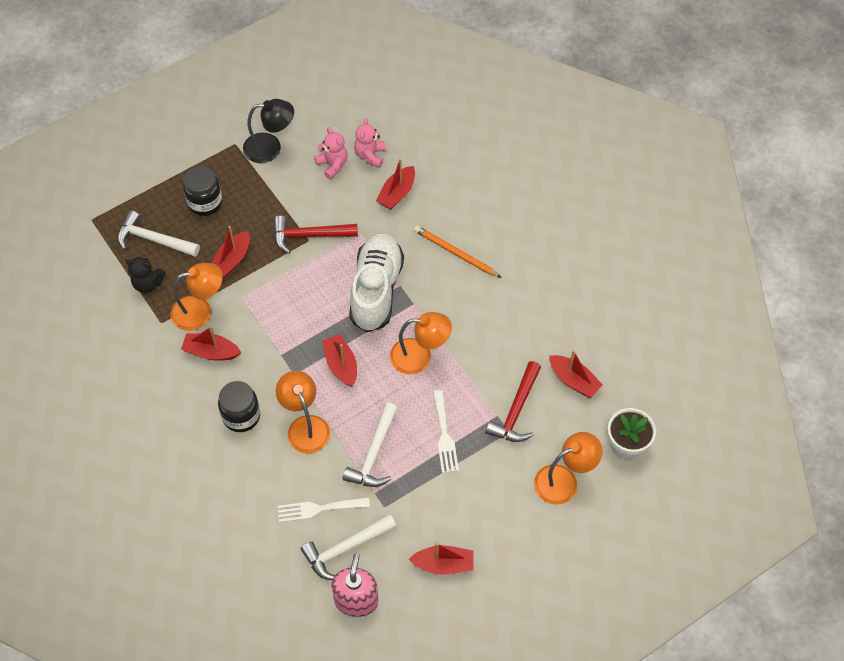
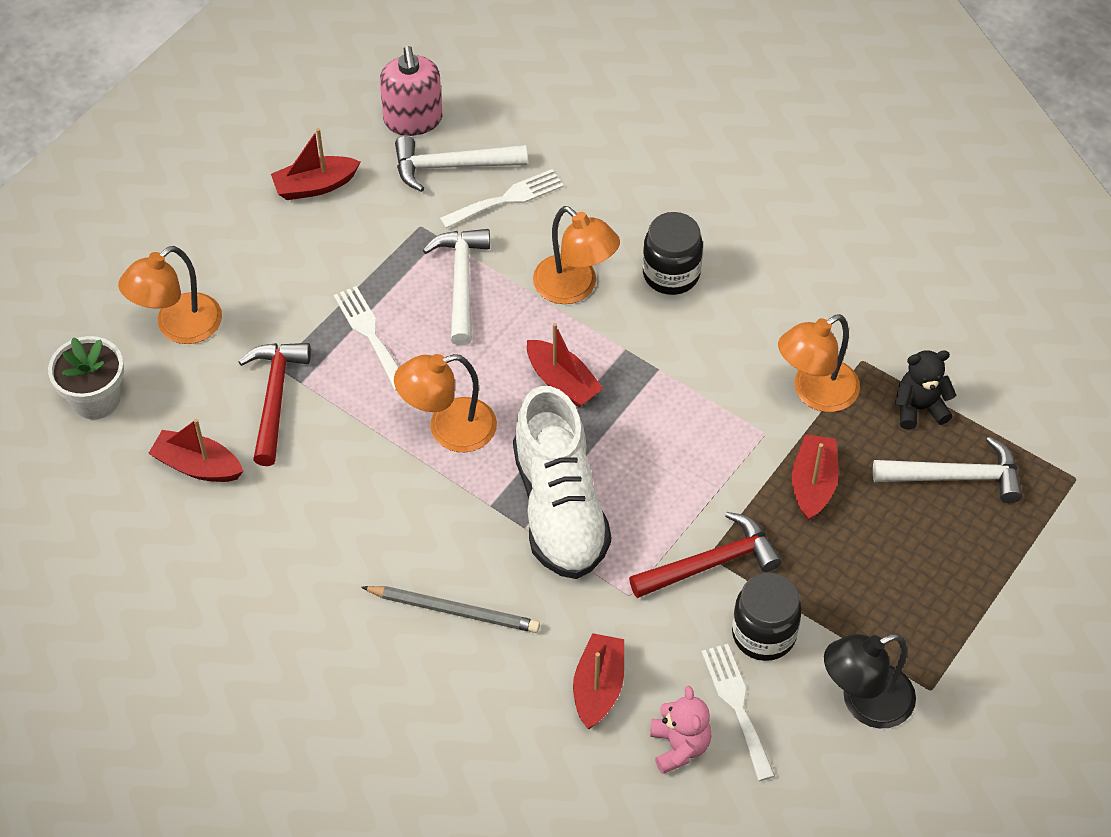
camera: 160 degrees right, 5 degrees down
(205, 202) = (914, 564): black jar -> black jar (763, 634)
(211, 352) = (763, 342): red boat -> none
(333, 165) = (737, 705): pink teddy bear -> white fork
(345, 549) = (451, 166): white hammer -> white hammer turned 135 degrees counterclockwise
(455, 253) = (454, 610): orange pencil -> grey pencil

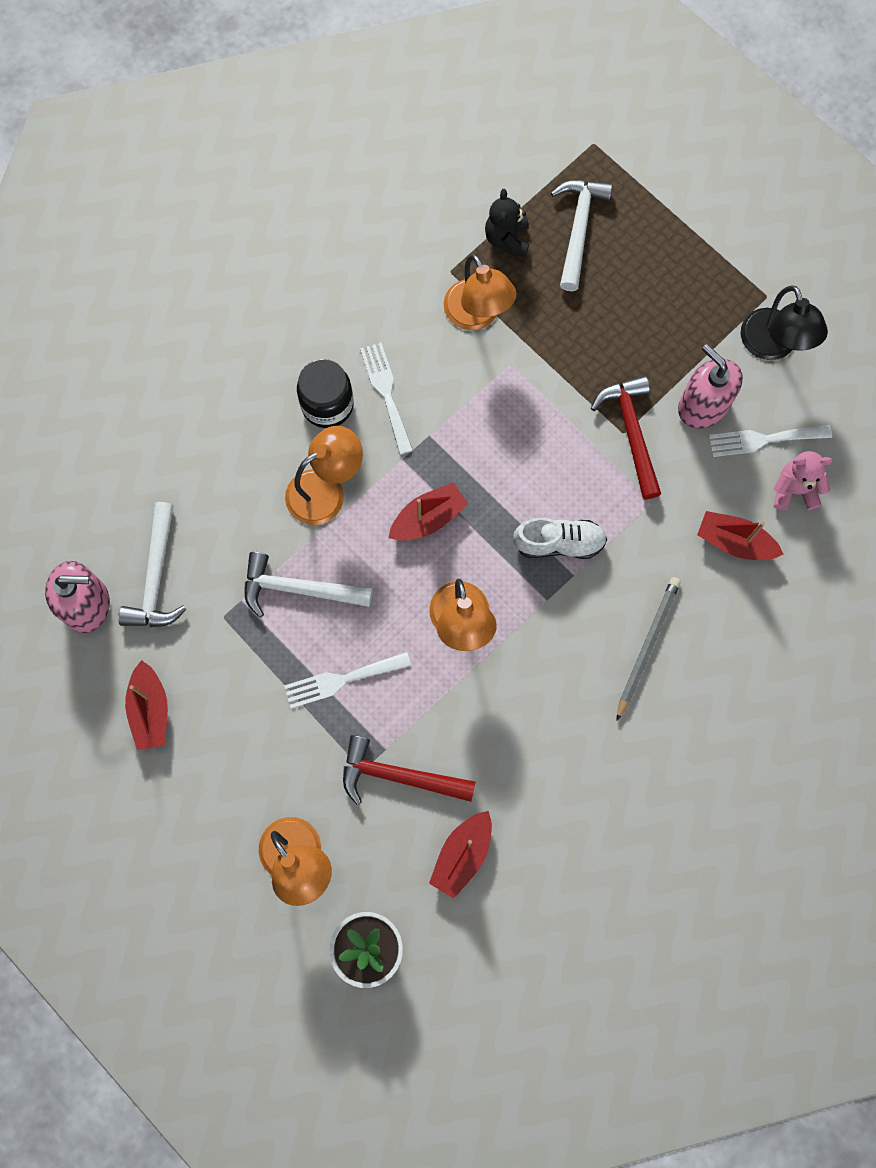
camera: 80 degrees left, 20 degrees up
(507, 199) = (208, 532): white fork -> white fork (386, 393)
(559, 508) = (559, 543): white shoe -> white shoe, size x0.57
(763, 634) = (702, 406): black jar -> pink soap dispenser
(813, 484) = (567, 338): red boat -> none

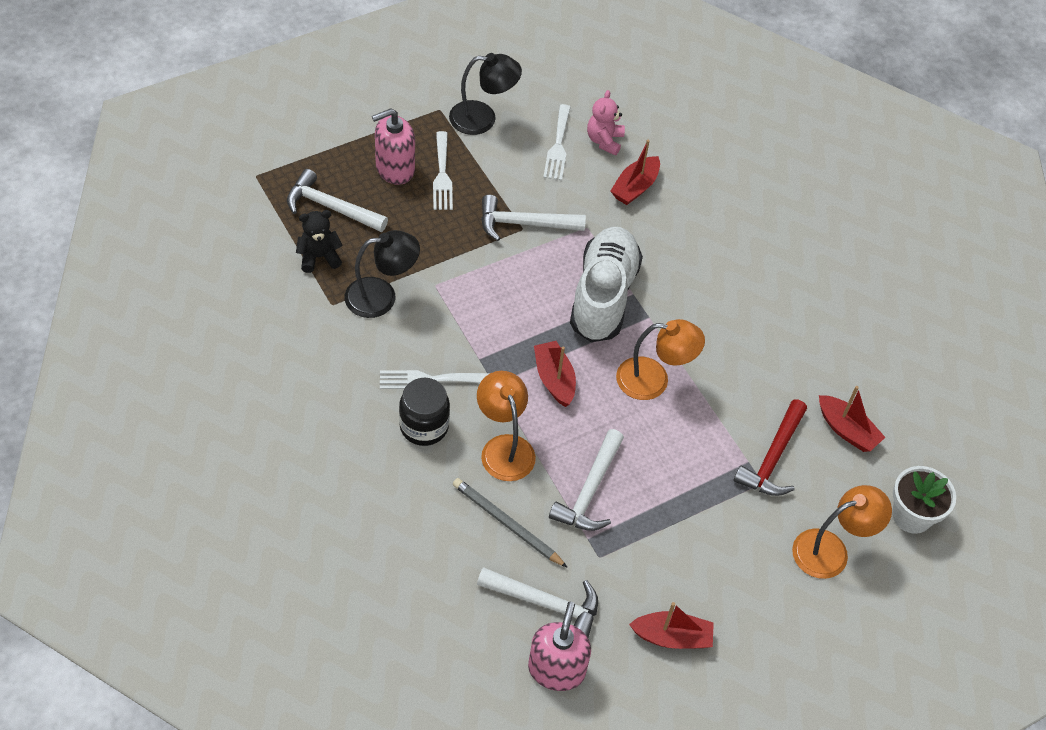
camera: 80 degrees left, 20 degrees down
(342, 680) = (680, 478): white fork -> white fork (442, 175)
(477, 315) = (381, 296): orange lamp -> black lamp
(507, 239) = (319, 257): black teddy bear -> black teddy bear turned 150 degrees clockwise
(559, 543) = (603, 296): white shoe -> white shoe, size x1.76
(631, 432) = (524, 224): red hammer -> white hammer
(647, 646) = (704, 264): grey pencil -> grey pencil (507, 524)
(702, 406) = (517, 174): pink soap dispenser -> pink soap dispenser (395, 168)

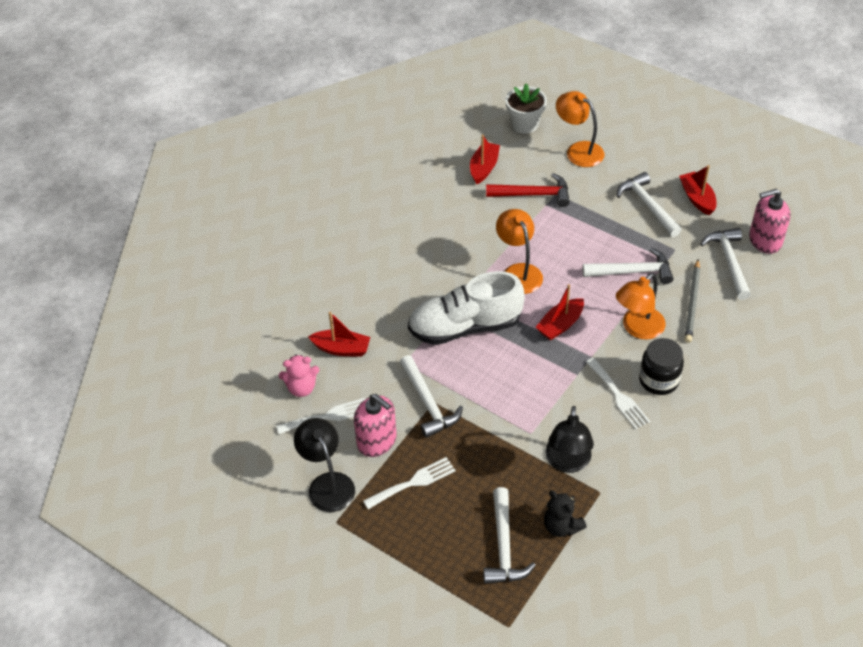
camera: 110 degrees left, 5 degrees down
(381, 296) = (567, 462): black lamp -> black lamp turned 135 degrees counterclockwise
(395, 168) = (428, 521): pink soap dispenser -> pink soap dispenser (377, 441)
(690, 571) = (647, 205): none -> white hammer

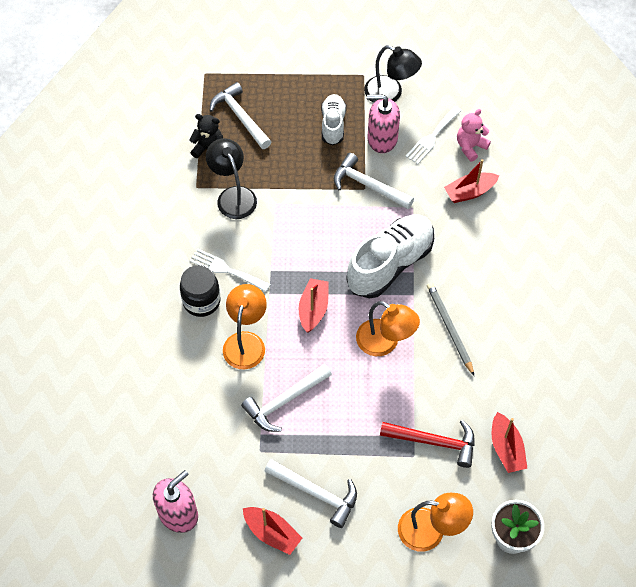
camera: 145 degrees right, 10 degrees up
(413, 482) = (333, 125): white fork -> white shoe
(533, 194) = (434, 442): red hammer -> red hammer turned 135 degrees counterclockwise
(692, 303) = (212, 396): grey pencil -> grey pencil (449, 328)
(728, 262) = (201, 465): white hammer -> none

